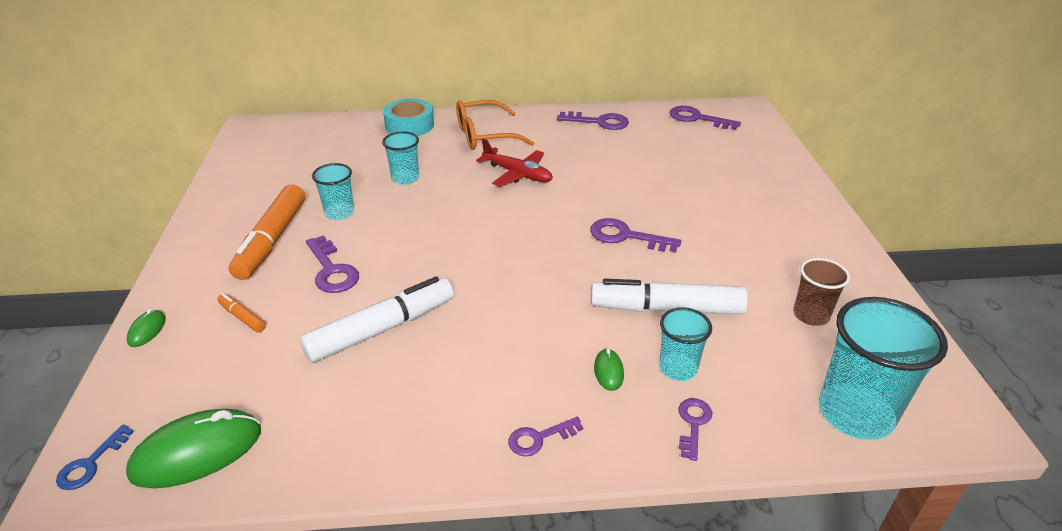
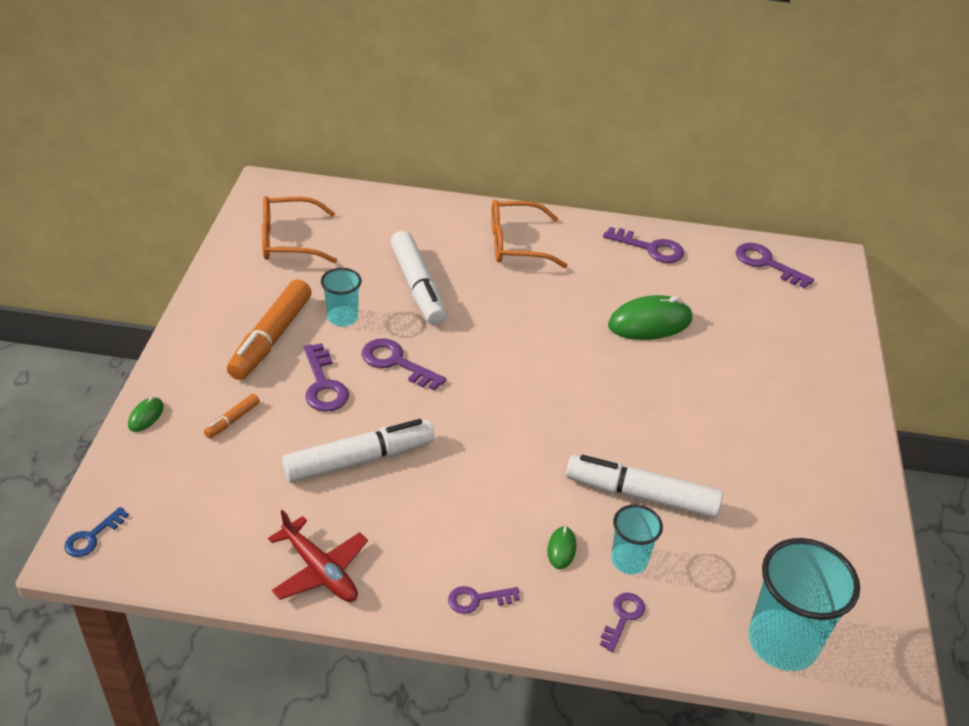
camera: 10 degrees right, 5 degrees up
(197, 452) = (179, 546): green mouse -> green mouse (649, 323)
(242, 317) = (232, 420): orange marker -> orange marker turned 105 degrees counterclockwise
(277, 162) = (289, 240): none -> orange glasses
(405, 178) = (418, 286): turquoise cup -> white marker
(409, 125) = (437, 215): turquoise tape -> none
(517, 174) = (538, 303): red plane -> red plane (320, 570)
(626, 236) = (629, 404): purple key -> purple key (396, 363)
(811, 315) = (786, 533): brown cup -> none

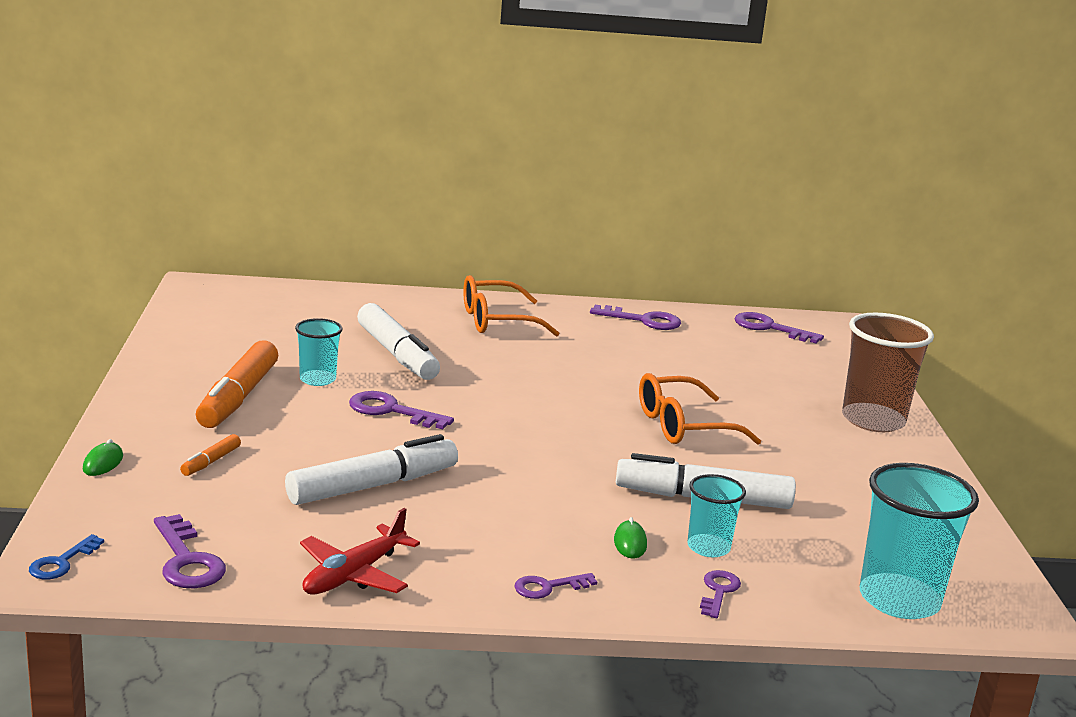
camera: 10 degrees left, 20 degrees down
(289, 240) = (236, 324): orange glasses -> orange glasses (684, 426)
(320, 570) = (354, 574): red plane -> red plane turned 90 degrees clockwise
(323, 385) = (312, 430): purple key -> purple key (187, 560)
(649, 323) = (663, 373): green mouse -> none
(828, 399) = (873, 420): none -> brown cup

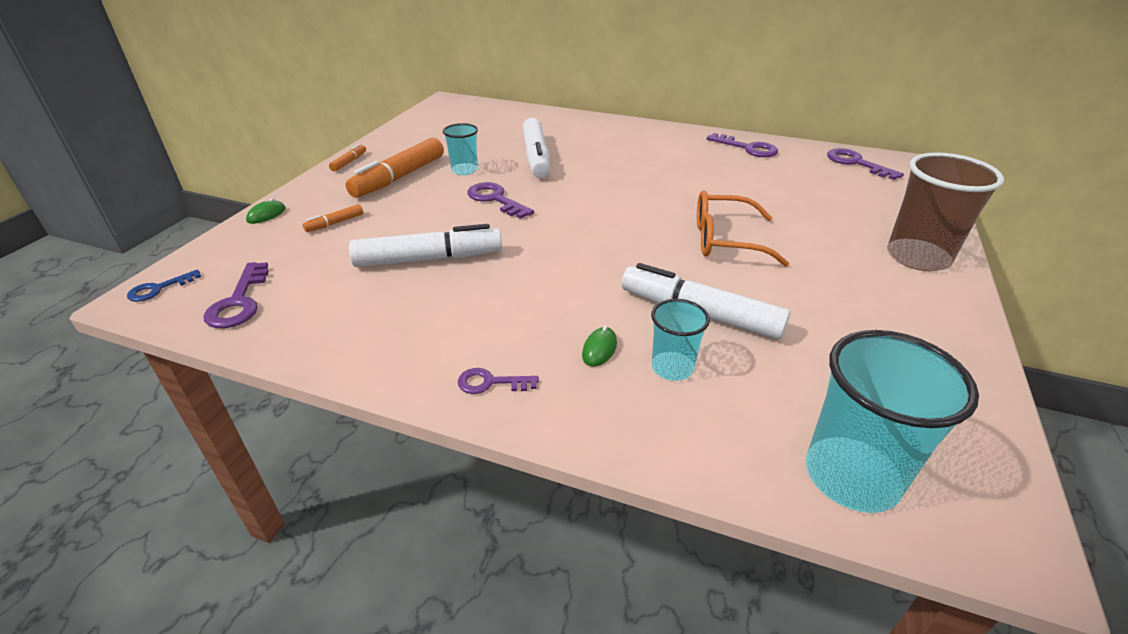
camera: 25 degrees right, 15 degrees up
(144, 384) = (349, 162): none -> orange marker
(354, 574) = (344, 337): red plane -> none
(497, 321) = (630, 139): orange glasses -> none
(718, 591) = (651, 422): purple key -> none

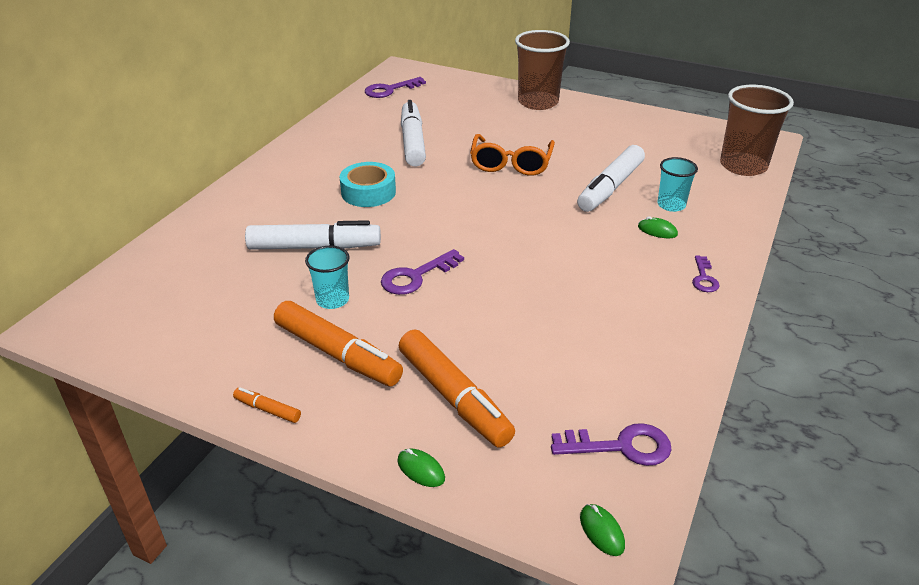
camera: 85 degrees left, 0 degrees up
(159, 289) = (601, 531): blue key -> green mouse
(335, 223) = (454, 397): orange marker -> orange marker, size x2.24
(428, 259) = (536, 317): white marker -> white marker (412, 142)
(629, 170) = (368, 192): none -> turquoise tape
(747, 148) = (341, 127): purple key -> none
(851, 476) = (743, 166): turquoise cup -> brown cup

